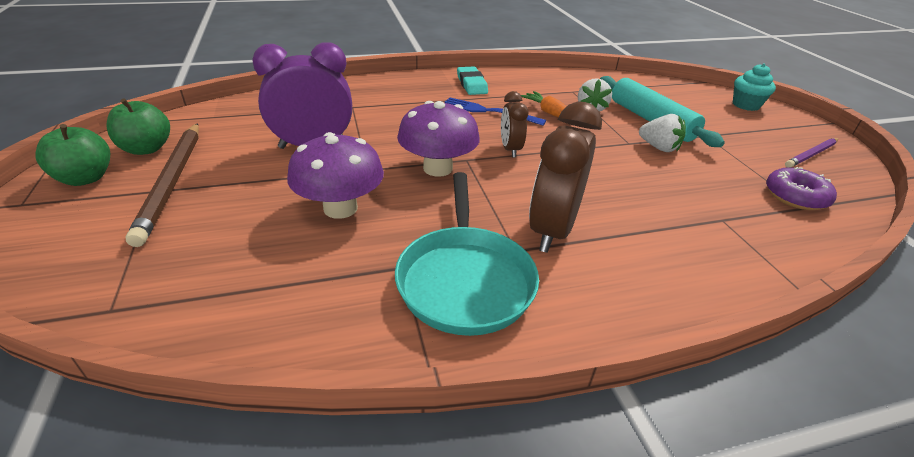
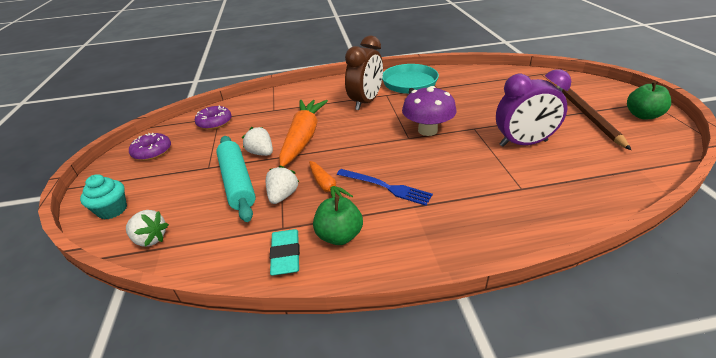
camera: 170 degrees left, 0 degrees up
(146, 149) = (640, 136): green apple -> green apple (339, 236)
(340, 208) = (477, 107): purple mushroom -> none
(471, 84) = (401, 235): turquoise eraser -> turquoise eraser (286, 255)
(510, 149) = (375, 147): brown clock -> none
(619, 165) = (303, 138): none -> orange carrot
(676, 88) = (150, 239): none -> white strawberry
(811, 155) = (152, 152): purple pencil -> purple donut

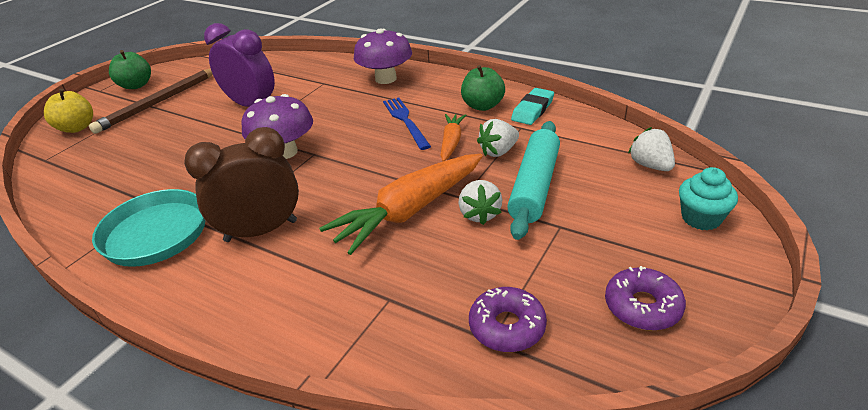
camera: 140 degrees left, 0 degrees up
(478, 222) = (386, 79): none -> purple mushroom
(578, 86) = (77, 128): none -> yellow apple

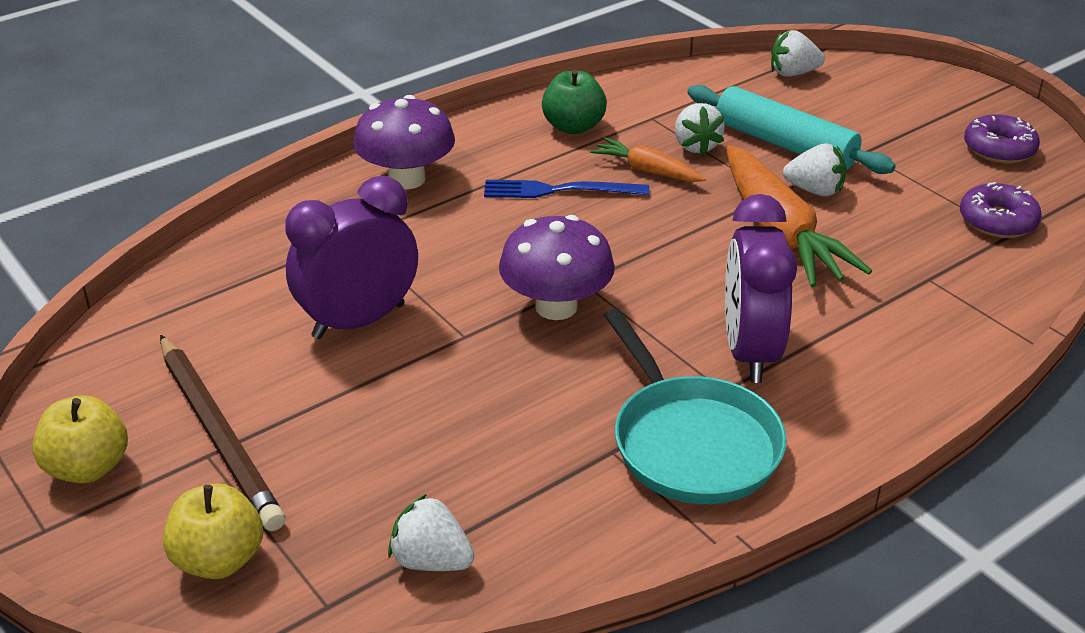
camera: 70 degrees left, 0 degrees up
(70, 176) = (431, 560): none -> white strawberry
(136, 85) = (88, 468): green apple -> yellow apple
(261, 231) = (749, 352): brown clock -> purple clock
(532, 110) = (617, 98): turquoise eraser -> none
(701, 218) = (895, 81): turquoise cupcake -> none

